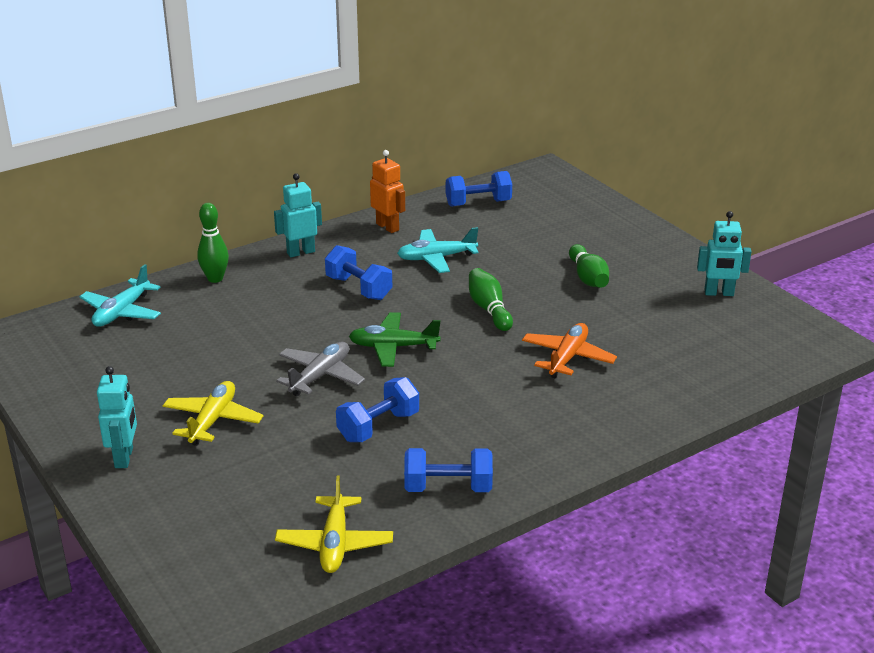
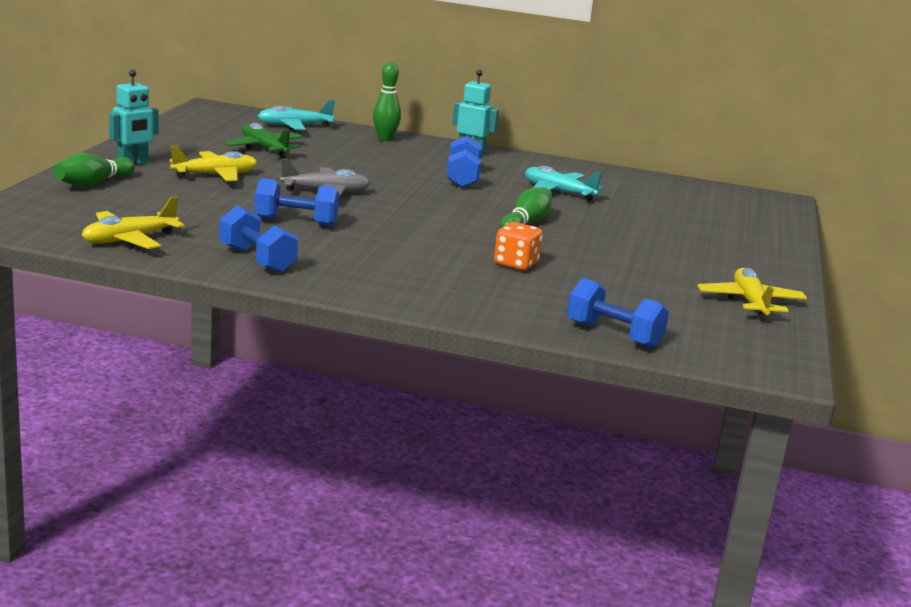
camera: 45 degrees right, 10 degrees down
(388, 227) = (565, 169): orange robot -> none
(393, 347) = (407, 205): green plane -> green plane (264, 149)
(478, 203) = (670, 188): blue dumbbell -> blue dumbbell (613, 335)
(567, 357) = (515, 264): orange plane -> orange dice
(588, 277) = (652, 247): green bowling pin -> green bowling pin (93, 183)
(719, 293) = (750, 303): turquoise robot -> yellow plane

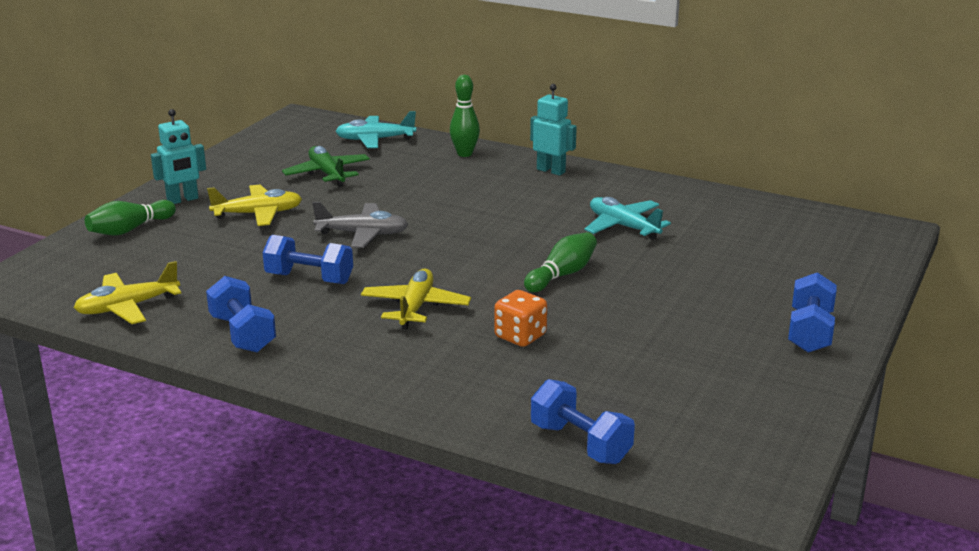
camera: 15 degrees right, 5 degrees up
(462, 178) = (523, 209): blue dumbbell -> blue dumbbell (810, 332)
(750, 303) = (770, 394): yellow plane -> yellow plane (415, 307)

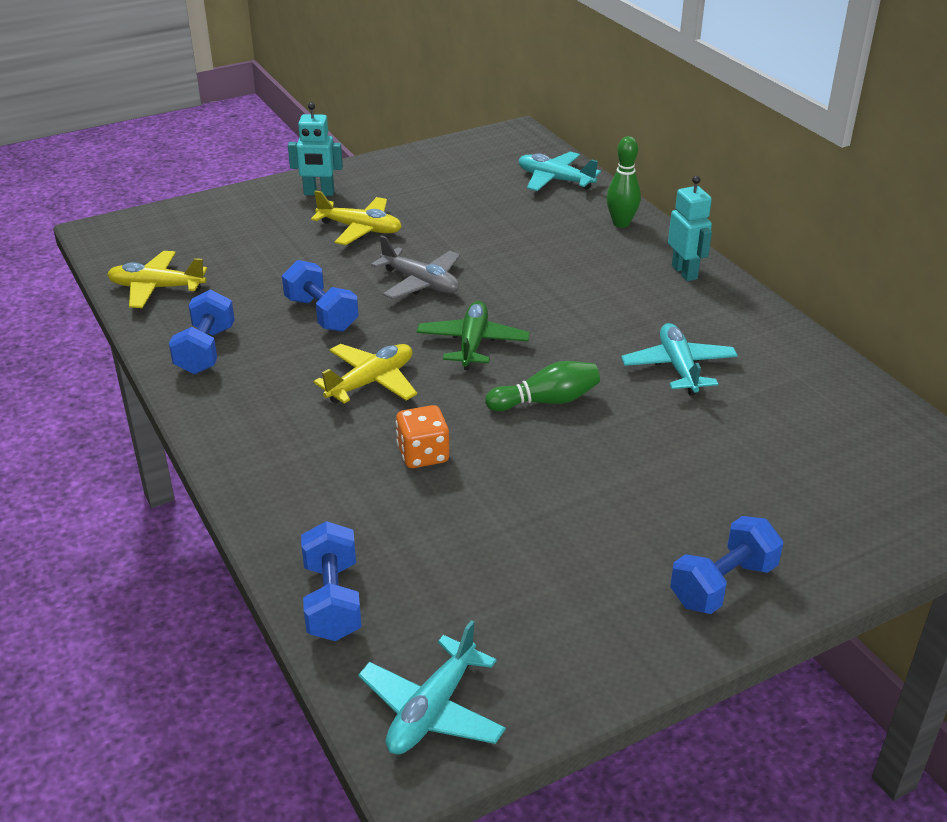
camera: 35 degrees right, 10 degrees up
(130, 229) = (246, 210): green bowling pin -> none
(327, 174) = (467, 205): green plane -> green plane (472, 343)
(733, 471) = (432, 710): none -> turquoise plane

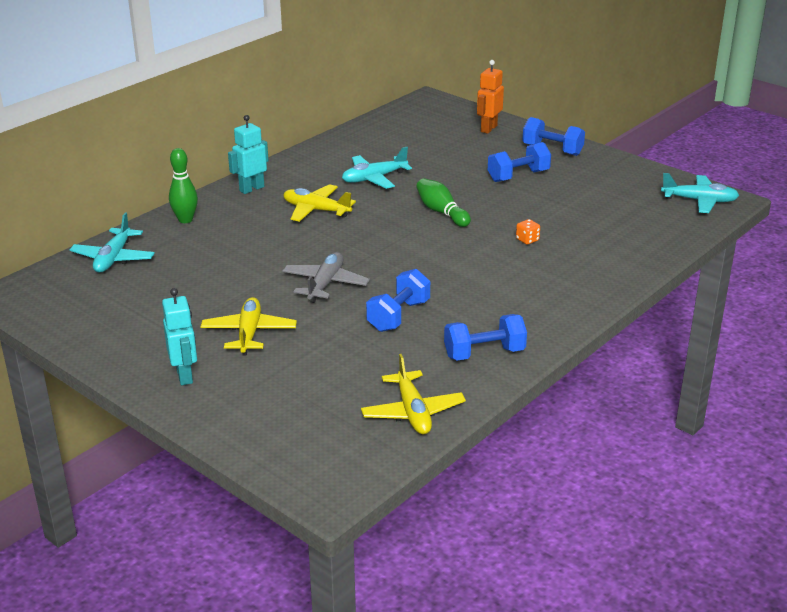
camera: 110 degrees left, 5 degrees down
(332, 601) = (665, 239): blue dumbbell -> blue dumbbell (518, 176)
(371, 382) = (469, 274): yellow plane -> yellow plane (316, 210)
(423, 455) = (527, 240): orange dice -> orange dice, size x0.61
(472, 343) = (395, 247): green plane -> none
(841, 531) = (488, 129): none -> orange robot

